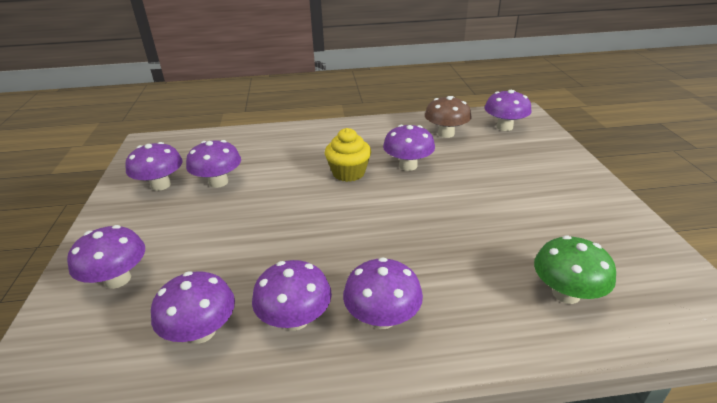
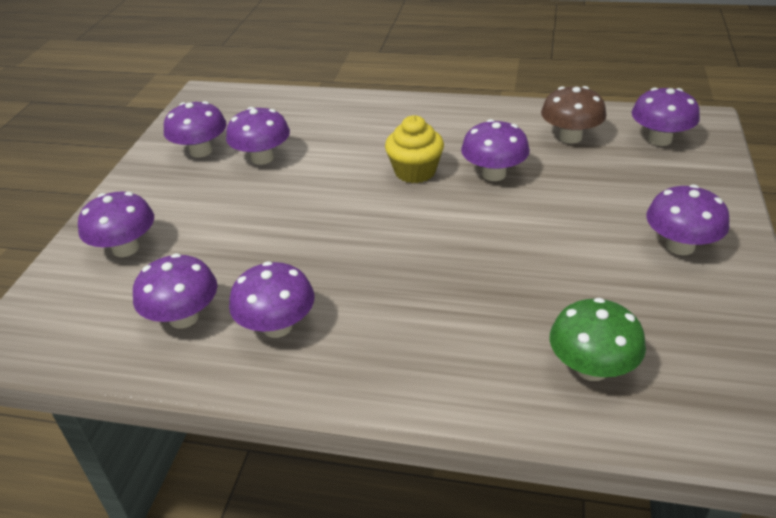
camera: 20 degrees right, 5 degrees up
(382, 318) = (366, 346): purple mushroom -> purple mushroom (680, 246)

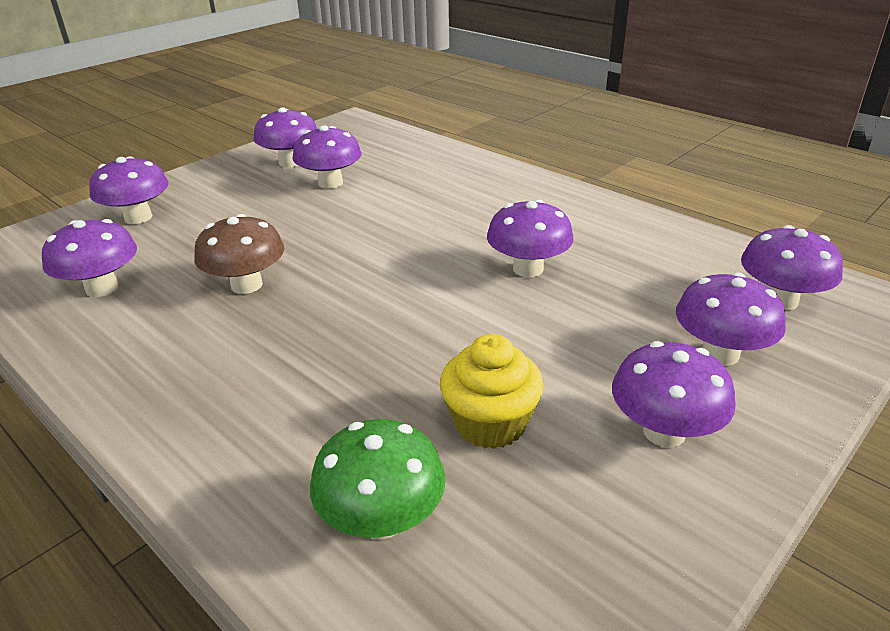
camera: 30 degrees right, 5 degrees down
(277, 326) = (155, 327): purple mushroom -> purple mushroom (720, 353)
(415, 171) = (450, 239): yellow cupcake -> yellow cupcake (490, 423)
(570, 137) = (662, 261): brown mushroom -> brown mushroom (246, 285)

